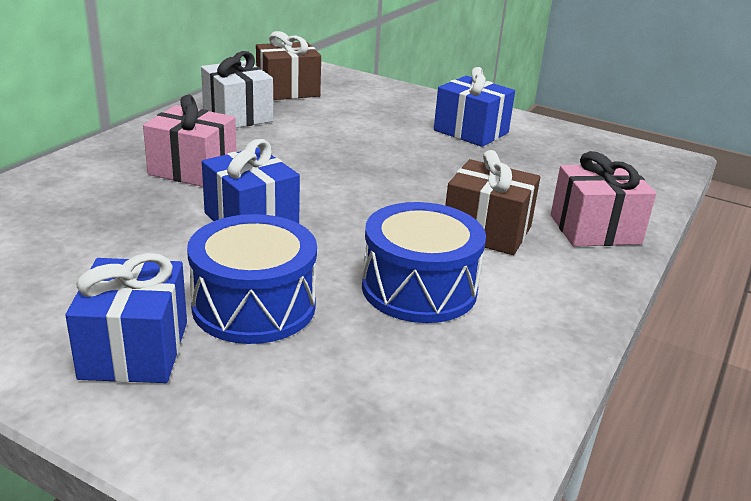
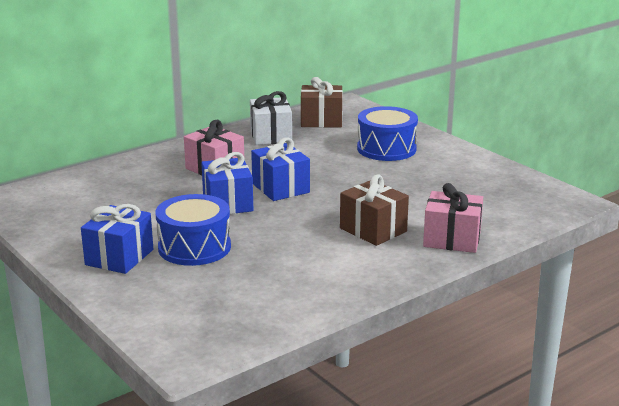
camera: 25 degrees right, 5 degrees down
(419, 288) = (297, 254): blue drum -> blue drum (386, 149)
(471, 131) = (432, 164): blue gift -> blue gift (280, 188)

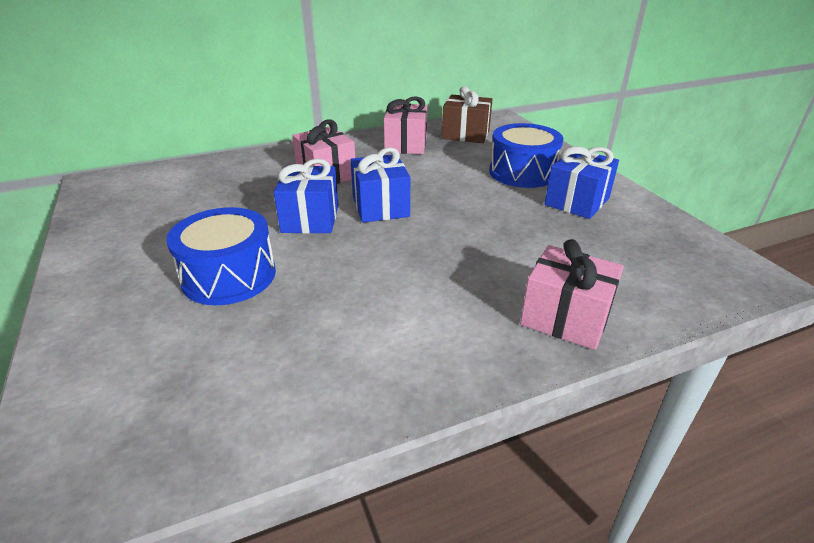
camera: 15 degrees right, 10 degrees up
(119, 257) = (135, 276): blue gift -> blue gift (577, 201)
(271, 136) = (406, 145): white gift -> pink gift
(373, 230) = (462, 283): brown gift -> none

